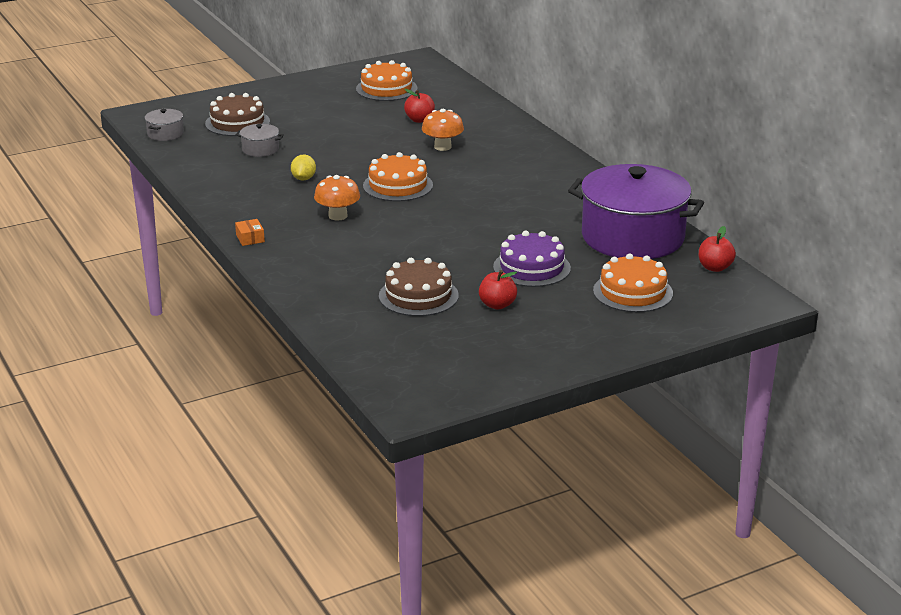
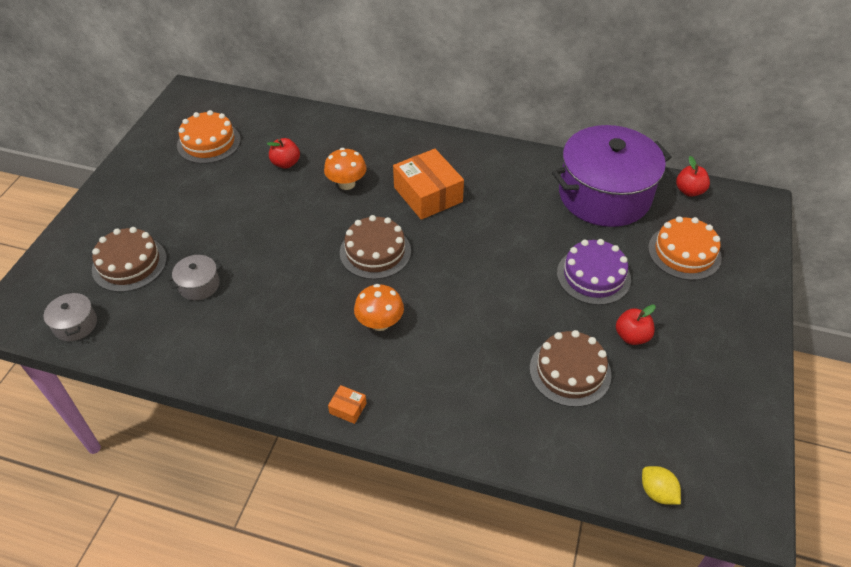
camera: 45 degrees left, 20 degrees up
(303, 179) = (288, 296): yellow lemon -> yellow lemon (657, 492)
(398, 185) = (375, 252): orange cake -> brown cake
(491, 177) = (428, 194): none -> orange box

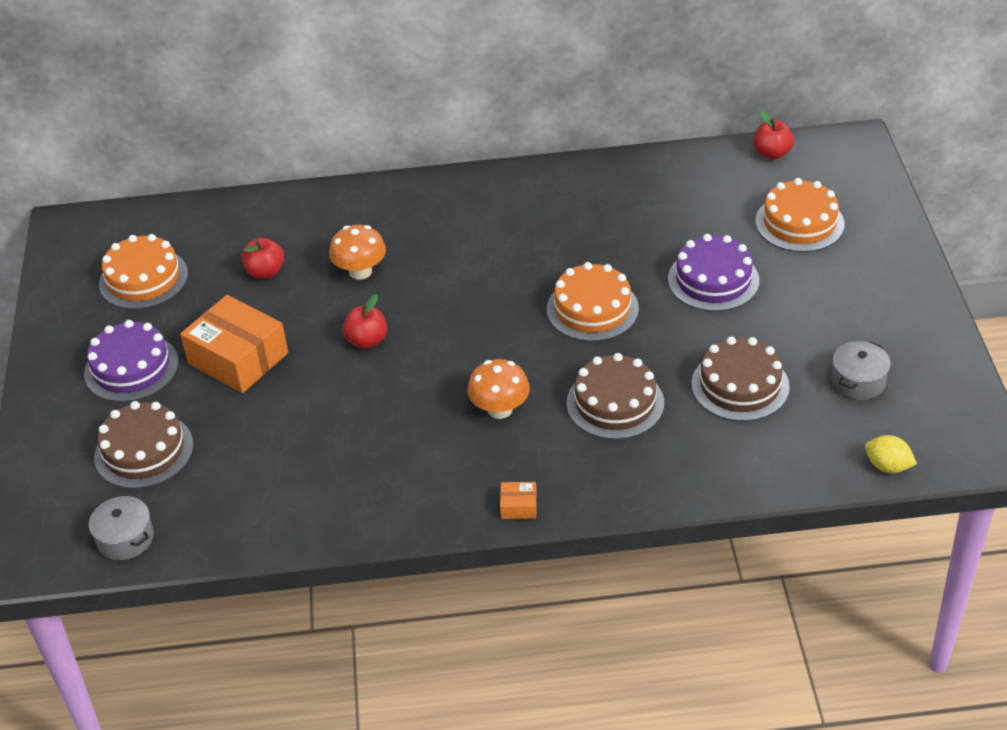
camera: 20 degrees left, 5 degrees down
(161, 201) = (131, 368): none -> purple cake
(199, 285) = (252, 444): grey pot -> grey pot (858, 381)
(375, 252) = (446, 336): brown cake -> brown cake (615, 403)
(428, 194) = (469, 252): orange box -> orange box (238, 358)
(490, 267) = (592, 309): none -> orange cake
(604, 195) = (679, 188): purple pot -> none
(631, 336) = (787, 328): red apple -> red apple (367, 341)

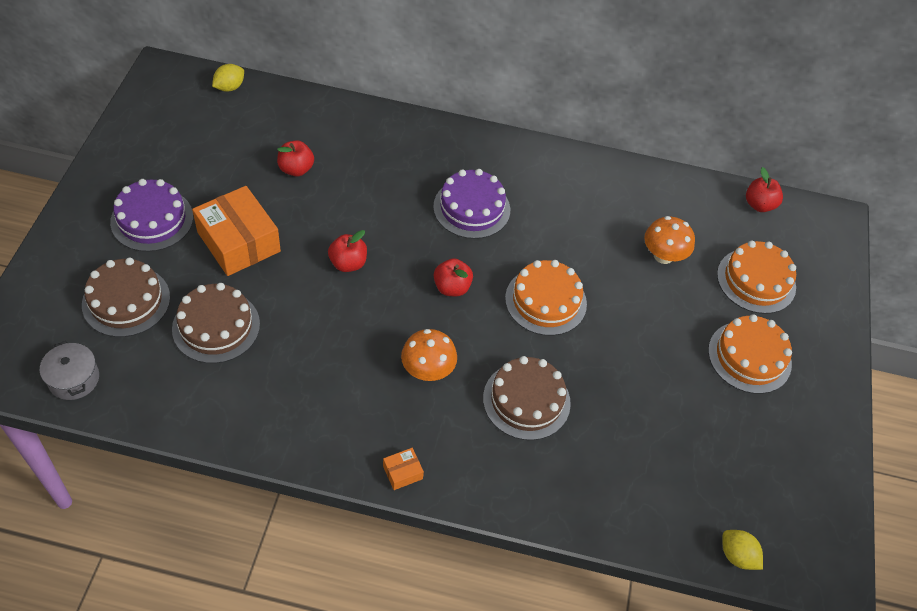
camera: 10 degrees right, 10 degrees up
(143, 278) = (199, 141): orange cake -> orange cake (749, 357)
(150, 218) = (229, 87): none -> yellow lemon
(360, 271) = (371, 196): orange mushroom -> orange mushroom (663, 255)
(488, 328) = (452, 287): none -> red apple
(518, 506) = (402, 472): orange box -> orange box turned 45 degrees counterclockwise
(713, 280) = (659, 310): purple cake -> purple cake (471, 208)
(740, 385) = (640, 423): brown cake -> brown cake (216, 326)
(858, 381) = (745, 458): grey pot -> none

